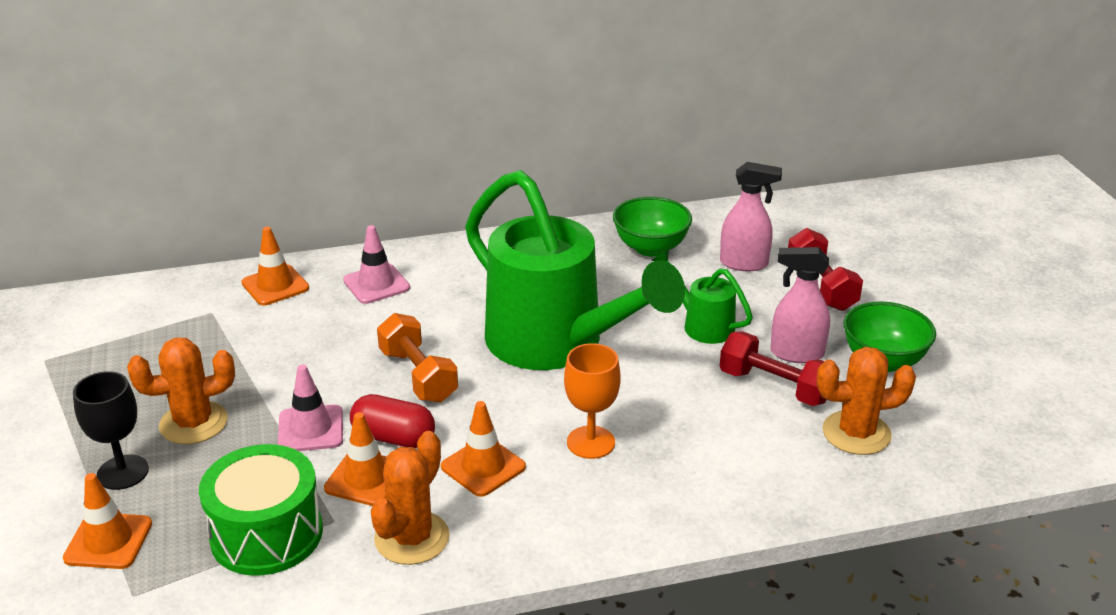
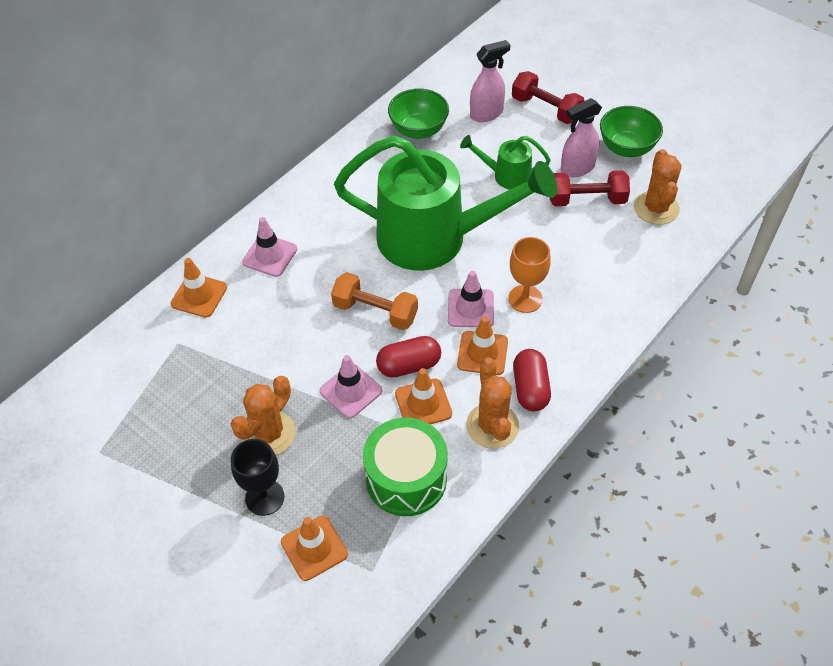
camera: 35 degrees left, 20 degrees up
(495, 527) = (530, 388): none -> red capsule
(519, 421) = (470, 308): none -> pink traffic cone
(856, 433) = (656, 208): orange cactus -> orange cactus turned 45 degrees counterclockwise

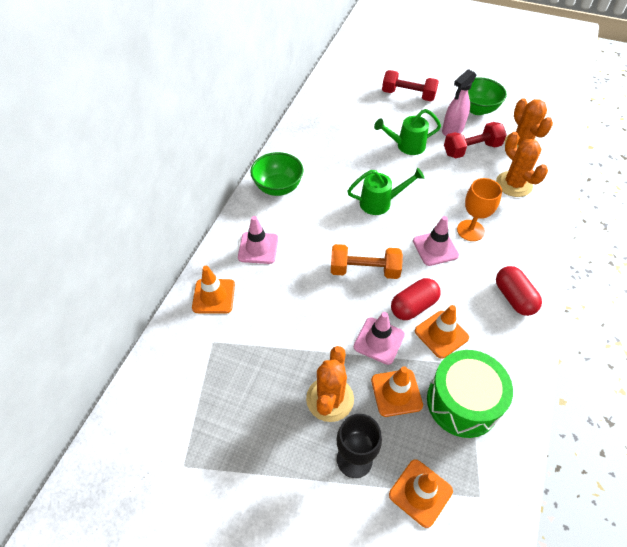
camera: 20 degrees left, 0 degrees up
(418, 130) = (326, 128): green bowl -> green bowl (278, 187)
(435, 238) = (380, 203): green watering can -> green watering can, size x0.44
(482, 353) = (463, 280): orange traffic cone -> orange traffic cone (396, 393)
(486, 114) = (369, 107): pink spray bottle -> none
(492, 426) = (503, 336): orange cactus -> orange cactus (514, 184)

